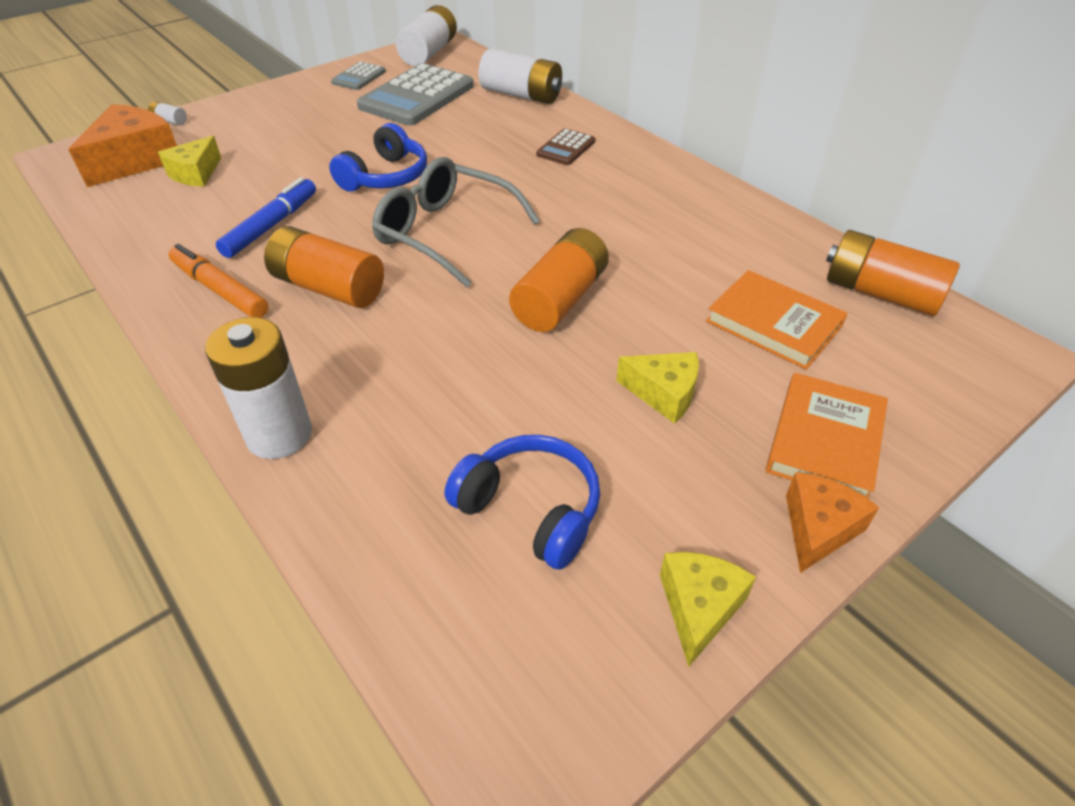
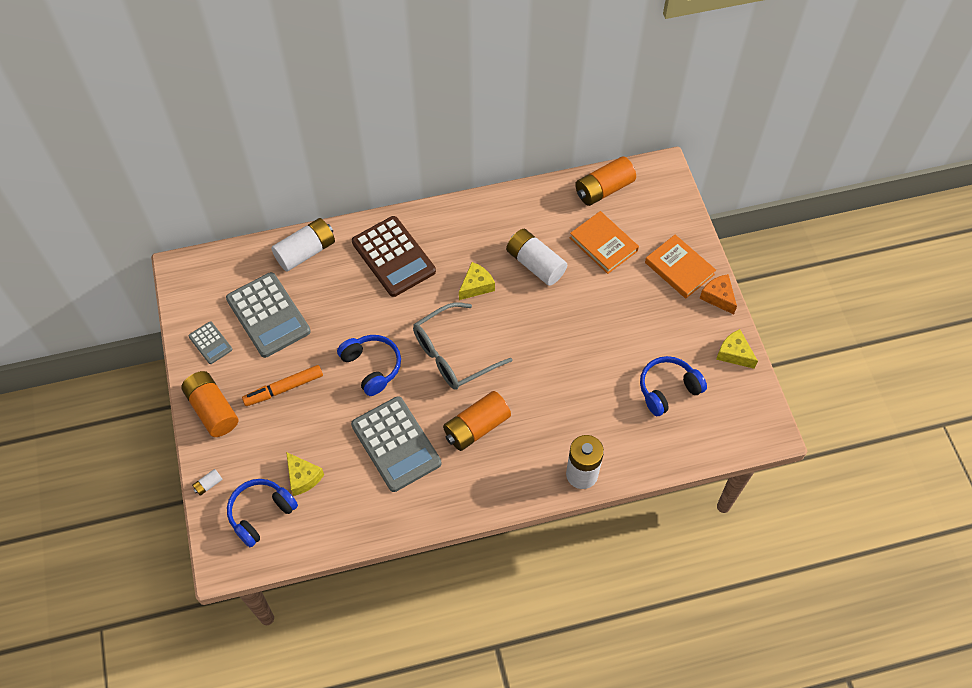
camera: 65 degrees left, 15 degrees up
(136, 160) = (261, 513): orange cheese -> blue headphones
(220, 290) = (451, 482): orange marker -> orange marker (284, 388)
(270, 226) = (396, 444): blue marker -> grey calculator
(429, 52) = (195, 284): white battery -> white battery (535, 264)
(560, 299) = (541, 323): orange battery -> orange battery (212, 410)
(566, 148) = (393, 257): brown calculator -> brown calculator, size x2.03
(663, 393) = (627, 311): yellow cheese -> yellow cheese (476, 286)
(773, 324) = (603, 244): orange book -> orange book turned 75 degrees clockwise

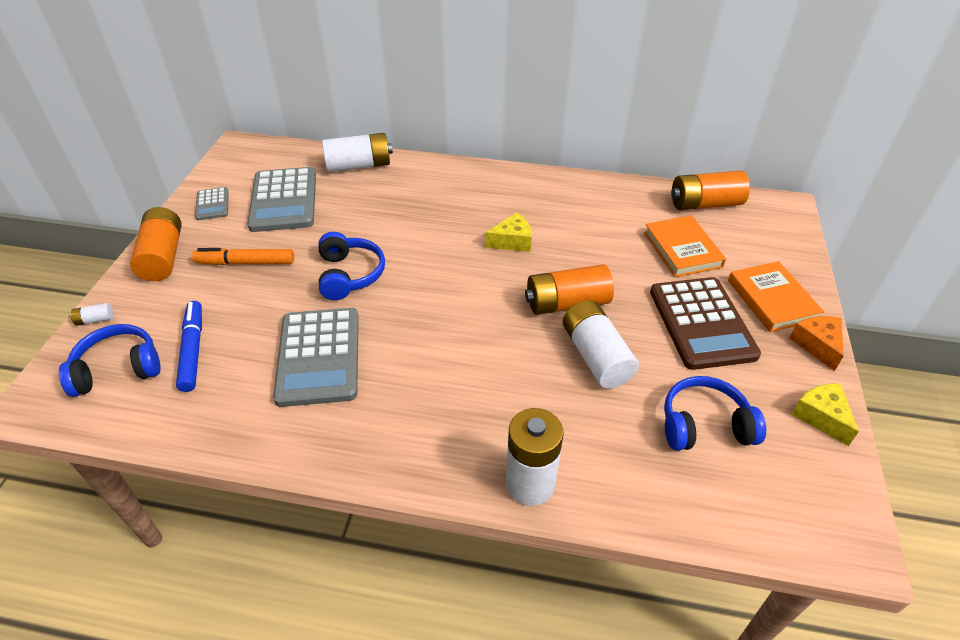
camera: 25 degrees right, 15 degrees down
(303, 477) = (193, 350): yellow cheese -> blue marker
(393, 257) = (441, 193): brown calculator -> brown calculator (701, 323)
(453, 354) = (445, 293): grey glasses -> none
(476, 427) = (424, 375): orange battery -> orange battery (567, 303)
(535, 264) = (591, 243): white battery -> white battery (596, 356)

